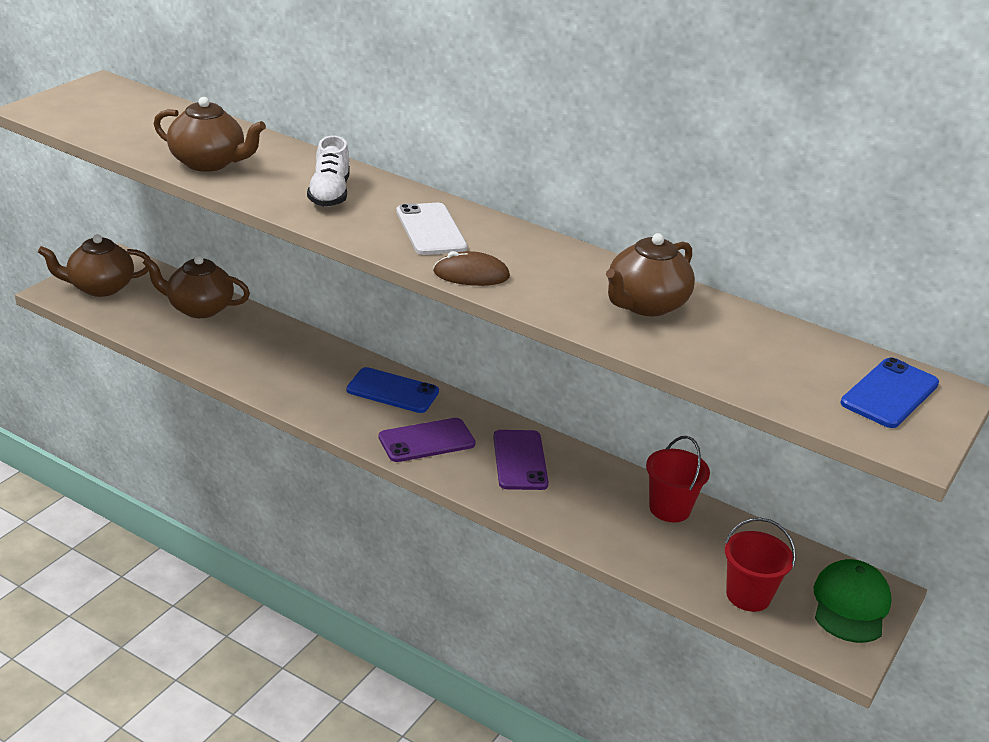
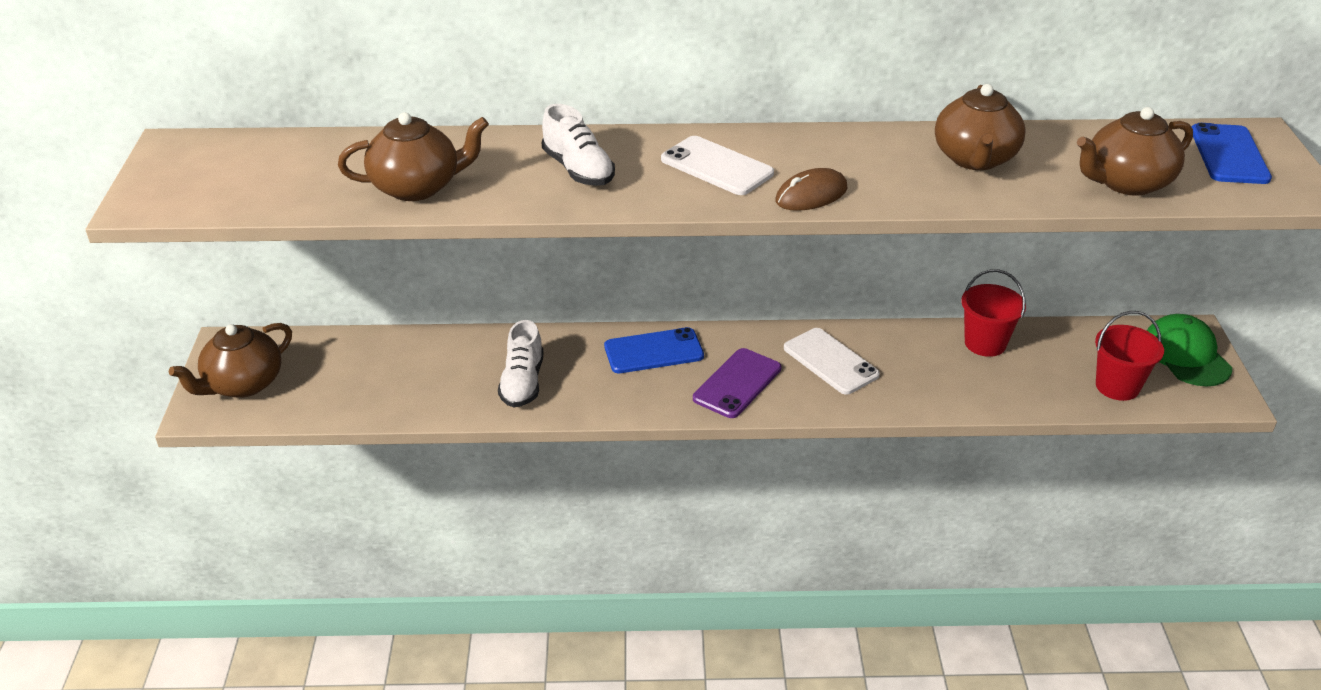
camera: 30 degrees left, 5 degrees up
(199, 308) = (375, 357): brown teapot -> brown teapot (1126, 183)
(274, 368) = (522, 383): none -> white shoe
(519, 460) = (830, 361): purple phone -> white phone

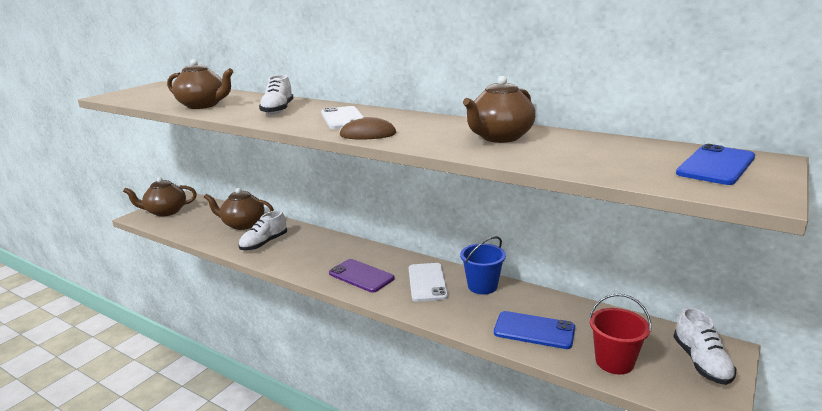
camera: 35 degrees right, 15 degrees down
(653, 351) = (341, 249): blue phone -> blue phone (534, 330)
(737, 383) = (361, 276): purple phone -> purple phone turned 60 degrees clockwise
(899, 342) = (482, 286): none -> blue bucket
(985, 343) = (540, 304): red bucket -> none
(1126, 183) = (593, 163): brown teapot -> brown teapot (243, 224)
(1186, 355) = (701, 362): green cap -> white shoe

